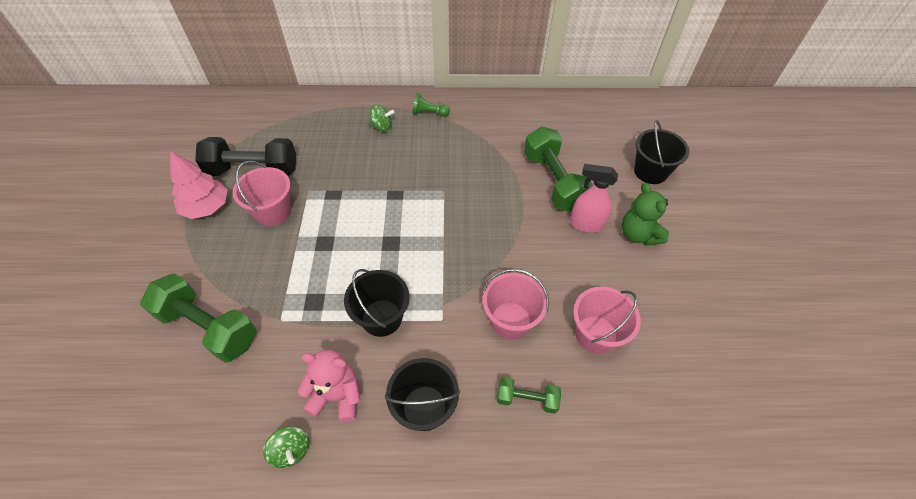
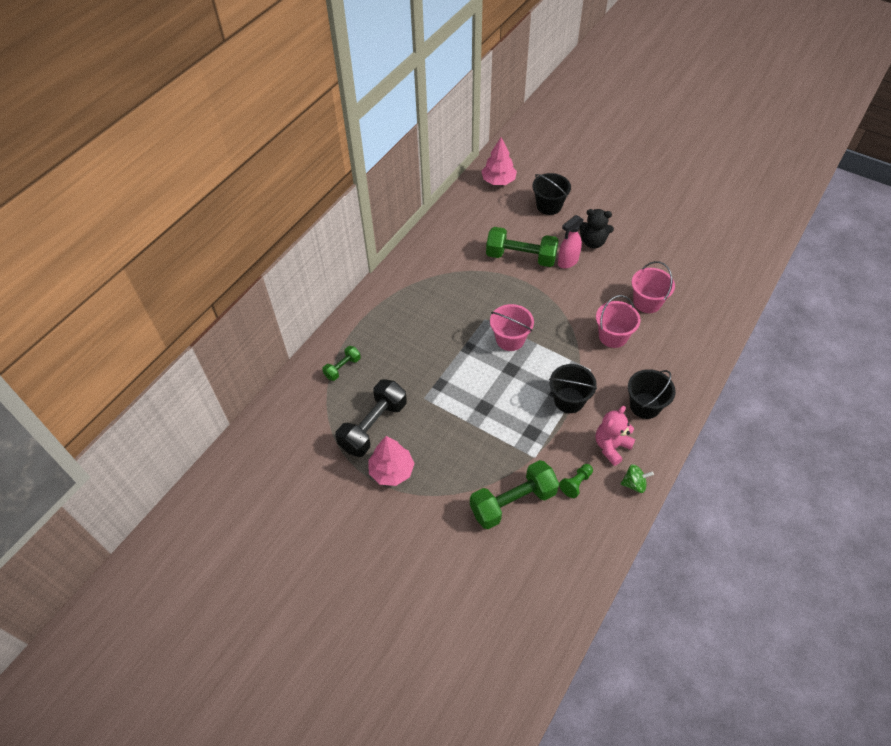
camera: 55 degrees left, 0 degrees up
(273, 212) = (429, 428): pink bucket -> pink bucket (510, 339)
(382, 127) = (390, 325): green spinning top -> none
(429, 113) = (399, 290): green pawn -> green pawn (576, 483)
(527, 399) = (667, 355): green dumbbell -> green dumbbell (342, 368)
(638, 234) = (593, 242): green teddy bear -> black teddy bear
(640, 117) = (498, 181): none -> pink tree

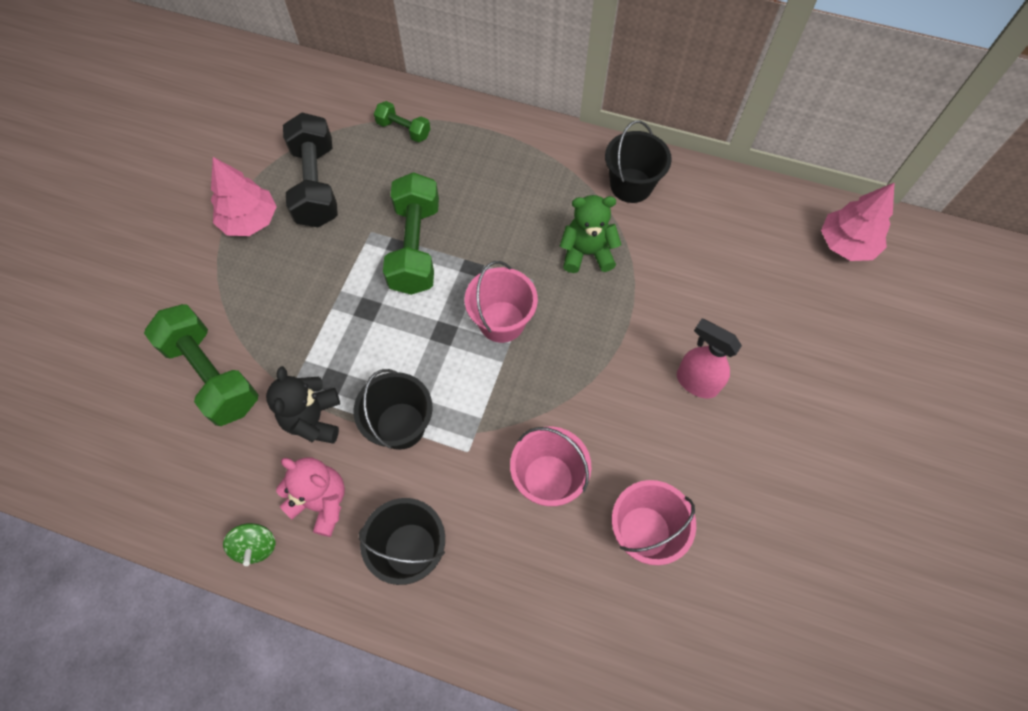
camera: 75 degrees right, 10 degrees up
(373, 426) = (316, 185): black dumbbell -> black dumbbell turned 60 degrees clockwise
(473, 290) = (587, 253): none -> green teddy bear
(521, 257) = (680, 308): green dumbbell -> green dumbbell (415, 247)
(549, 206) = (821, 332): black bucket -> black bucket (631, 185)
(576, 483) = (249, 457): green pawn -> none
(593, 242) = (760, 418): black teddy bear -> black teddy bear (313, 419)

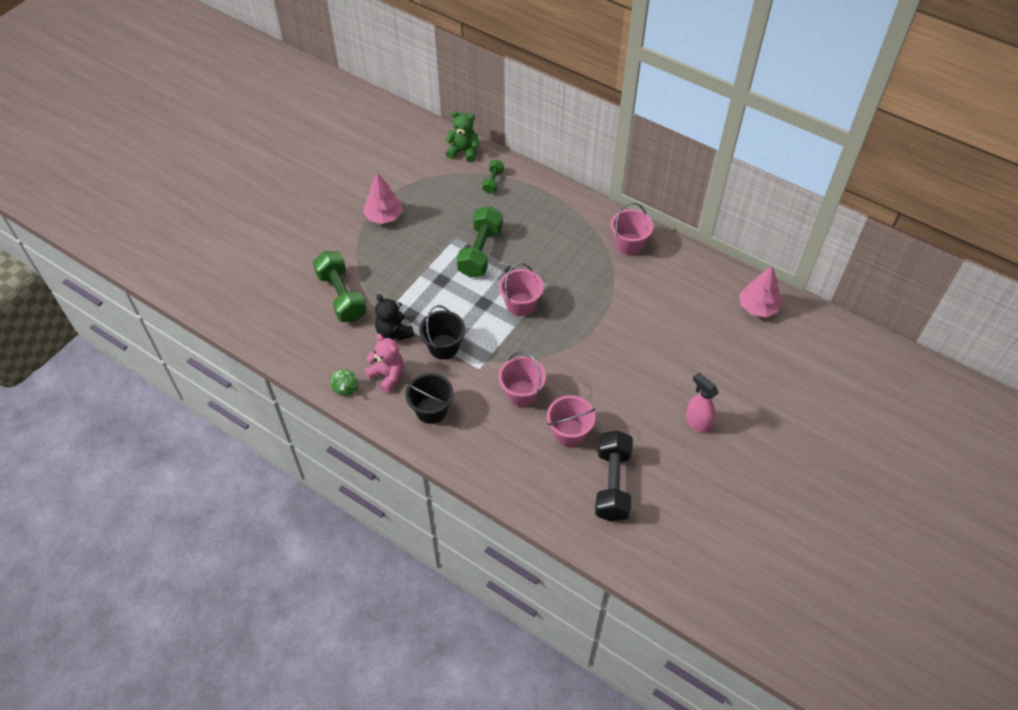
camera: 15 degrees right, 10 degrees down
(313, 419) = (394, 332): black teddy bear -> black teddy bear turned 45 degrees counterclockwise
(316, 185) = (429, 204): black dumbbell -> black dumbbell (612, 484)
(403, 130) = (493, 182): green dumbbell -> green dumbbell turned 60 degrees clockwise
(587, 253) = (586, 277): green teddy bear -> green teddy bear (463, 151)
(631, 185) = (629, 244): black bucket -> pink bucket
(696, 382) = (629, 363): pink spray bottle -> pink spray bottle (697, 422)

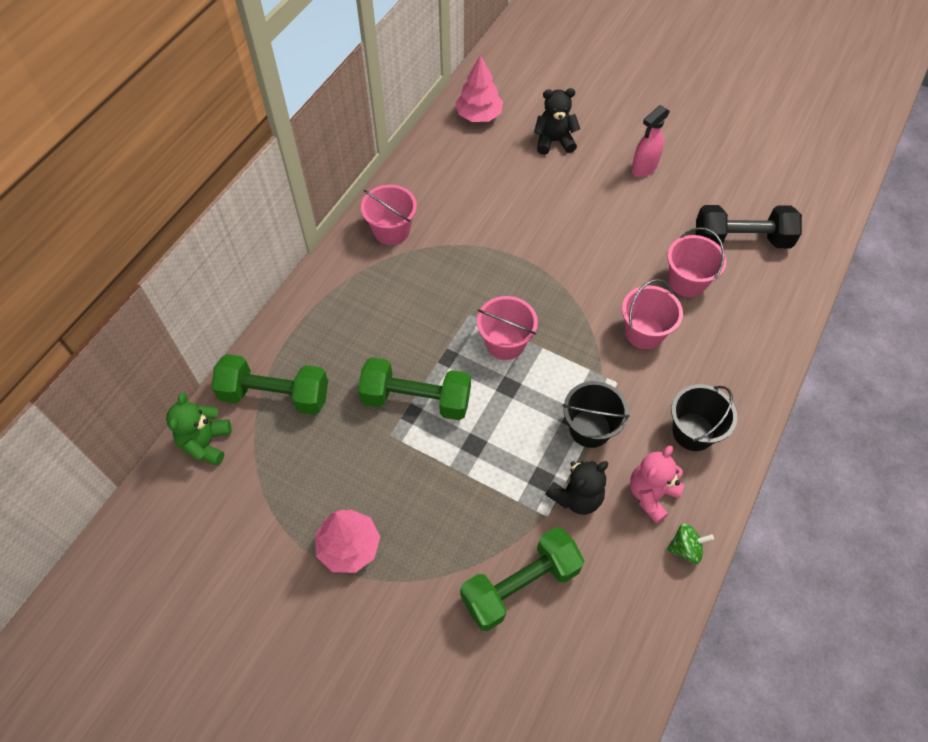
camera: 95 degrees left, 5 degrees up
(493, 182) = (275, 395): green dumbbell -> green dumbbell, size x1.93
(728, 358) = (554, 141): none -> black teddy bear

